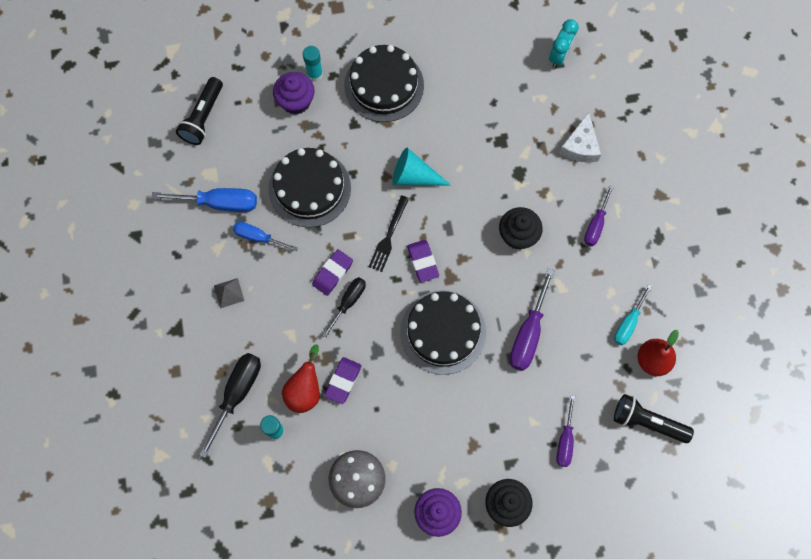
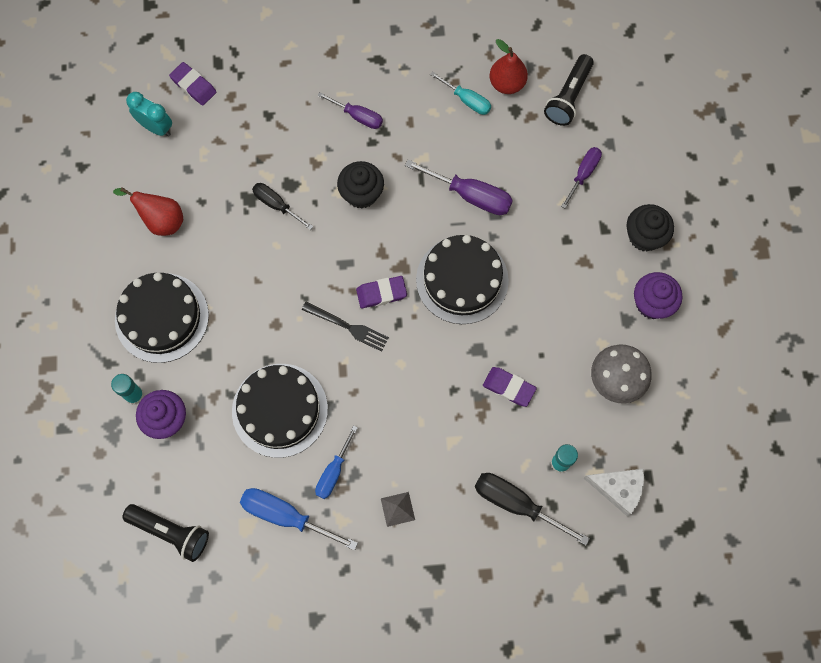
camera: 85 degrees left, 0 degrees up
(219, 203) = (285, 516): blue screwdriver -> blue screwdriver turned 75 degrees counterclockwise
(305, 390) = (516, 429): red pear -> red pear (161, 221)
(332, 273) = (385, 390): purple eraser -> purple eraser (193, 86)
(348, 302) = (420, 375): black screwdriver -> black screwdriver (276, 205)
(414, 176) = (280, 294): turquoise cone -> none
(565, 441) = (583, 174): purple screwdriver -> purple screwdriver turned 75 degrees counterclockwise
(580, 146) = (266, 120): white cheese -> white cheese (618, 489)

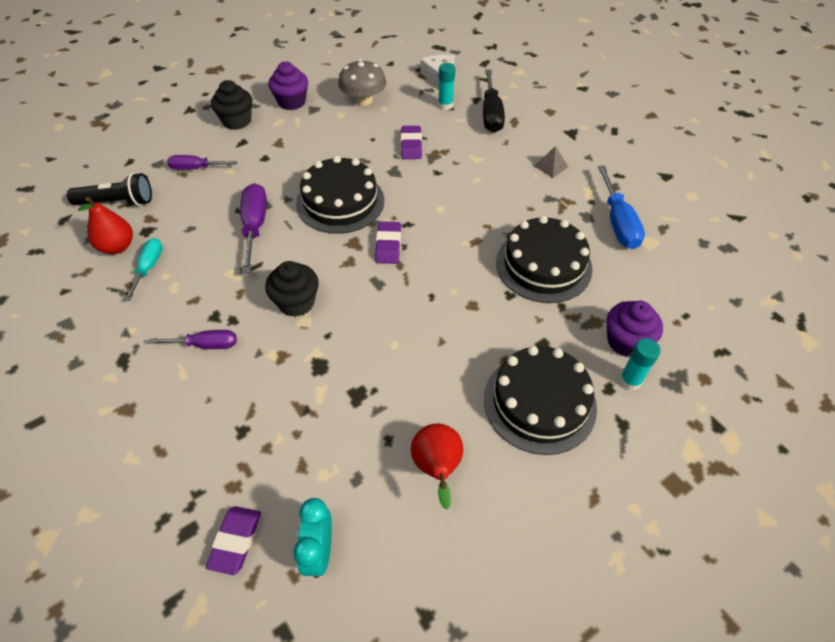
camera: 120 degrees left, 20 degrees down
(171, 532) = (705, 287): black flashlight -> none
(276, 205) = (350, 366): black screwdriver -> none
(333, 472) = (559, 210): blue screwdriver -> none
(348, 327) = (435, 254): black fork -> none
(358, 116) = (206, 345): purple screwdriver -> purple screwdriver turned 90 degrees clockwise
(381, 293) = (388, 245): purple eraser -> purple eraser turned 45 degrees clockwise

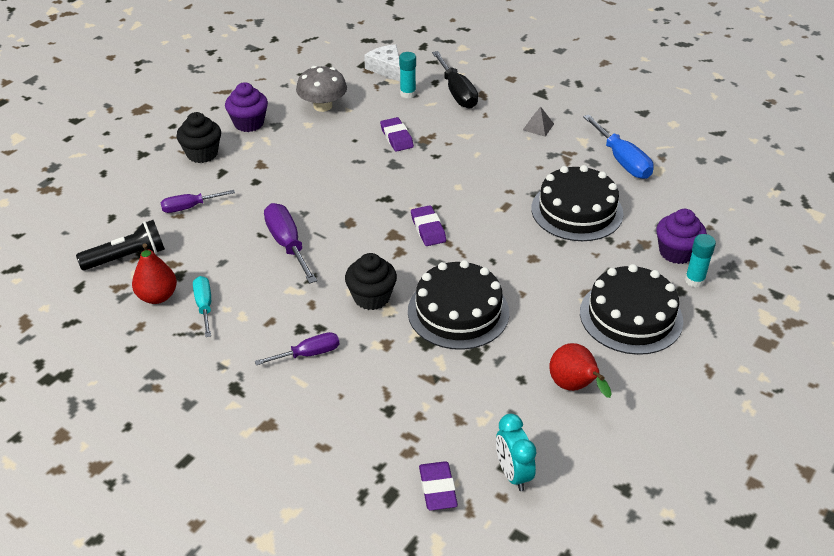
camera: 20 degrees left, 10 degrees down
(340, 202) = (358, 203): black cake -> black cake (458, 311)

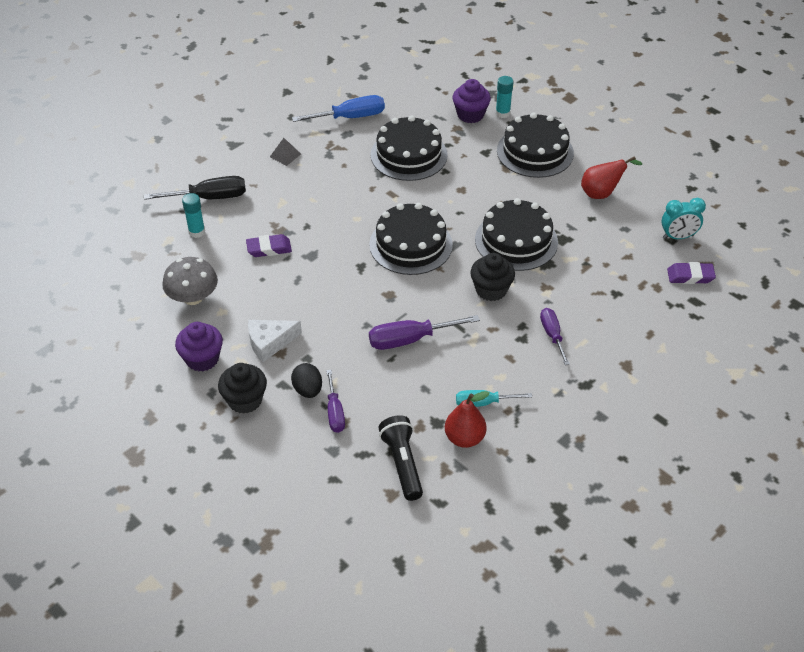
camera: 80 degrees left, 5 degrees up
(216, 187) = (308, 390): none -> black egg
(386, 69) = (143, 242): white cheese -> white cheese (269, 343)
(428, 229) = (411, 244): purple eraser -> black cake

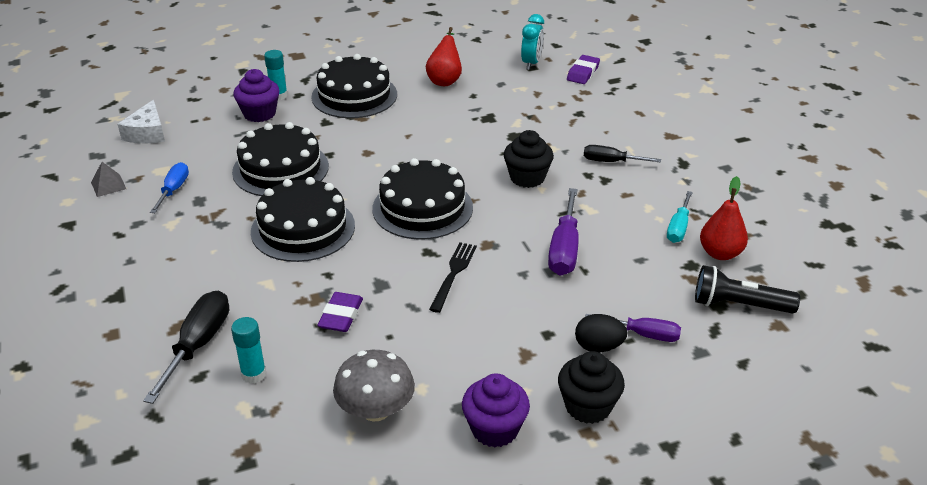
camera: 65 degrees left, 10 degrees down
(269, 343) = (504, 358): white cheese -> white cheese (147, 133)
(285, 155) = (185, 257): grey pyramid -> grey pyramid (108, 185)
(344, 288) = (453, 274): none -> black fork
(350, 117) = (174, 190): blue screwdriver -> blue screwdriver, size x0.64
(516, 241) = (470, 143): black cake -> black cake (303, 228)
(552, 335) = (611, 162): purple screwdriver -> black screwdriver

